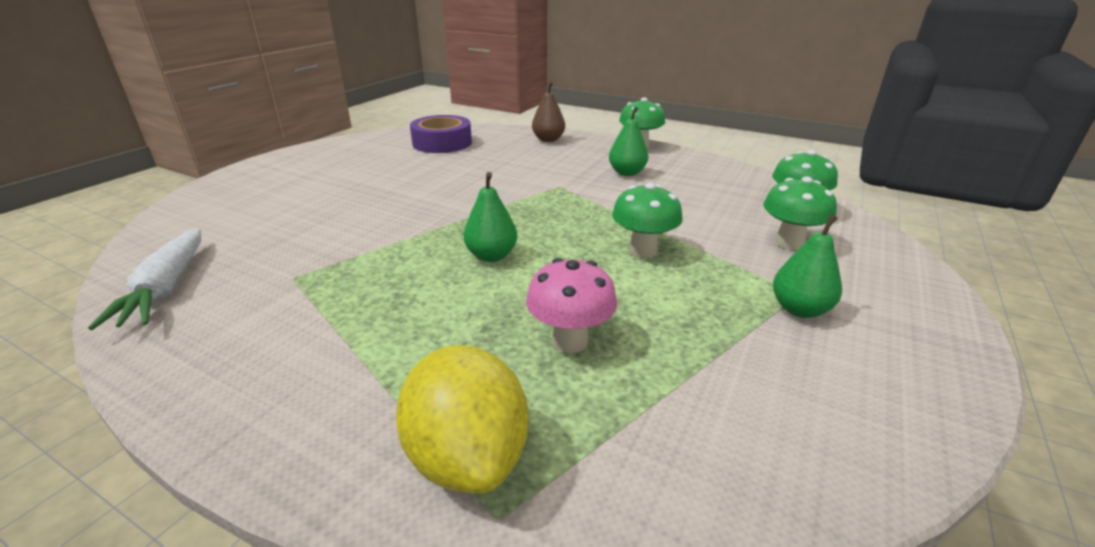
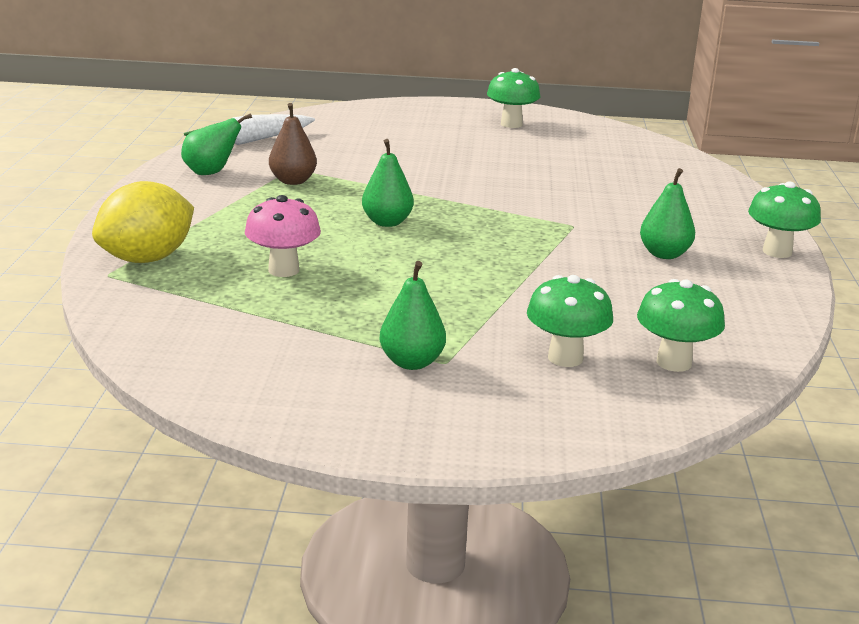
camera: 65 degrees right, 5 degrees down
(227, 338) = (211, 173): none -> green pear
(442, 143) = (620, 153): purple tape -> none
(548, 140) = (715, 199): brown pear -> brown pear (293, 181)
(643, 250) = (462, 282): green mushroom -> green mushroom (511, 124)

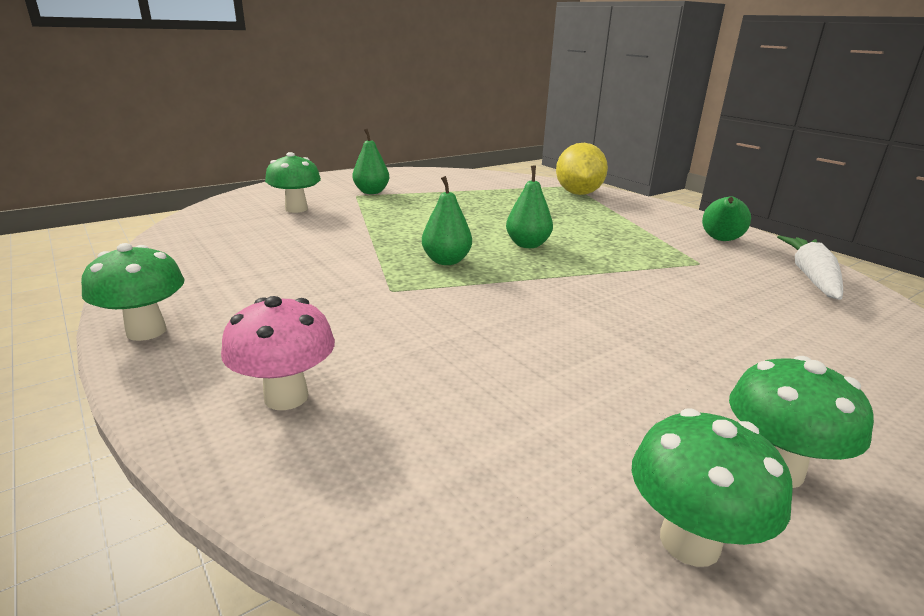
camera: 140 degrees right, 0 degrees up
(283, 270) = (509, 205): pink mushroom -> pink mushroom (286, 397)
(293, 181) = (664, 253): brown pear -> none
(664, 254) = (277, 288): green pear -> green pear (446, 261)
(674, 362) = (228, 221): green mushroom -> green mushroom (689, 542)

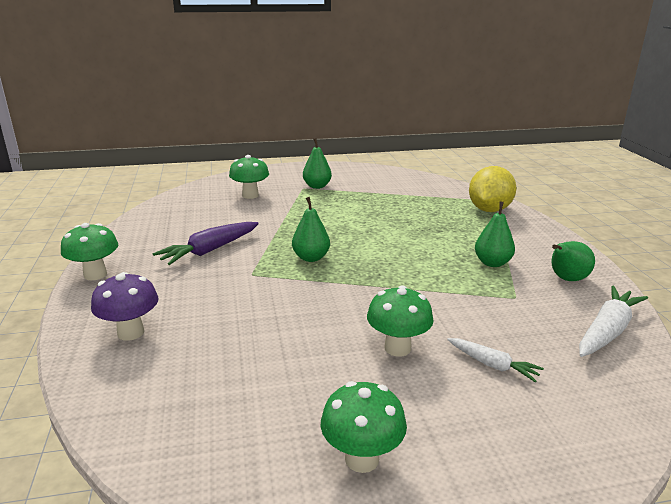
camera: 25 degrees right, 0 degrees up
(286, 397) = (131, 332): pink mushroom -> purple mushroom
(303, 273) = (210, 250): none -> purple carrot
(527, 245) = (387, 254): green pear -> green pear (492, 263)
(689, 542) = (257, 476): green mushroom -> green mushroom (397, 348)
(764, 329) = (492, 365): none -> white carrot

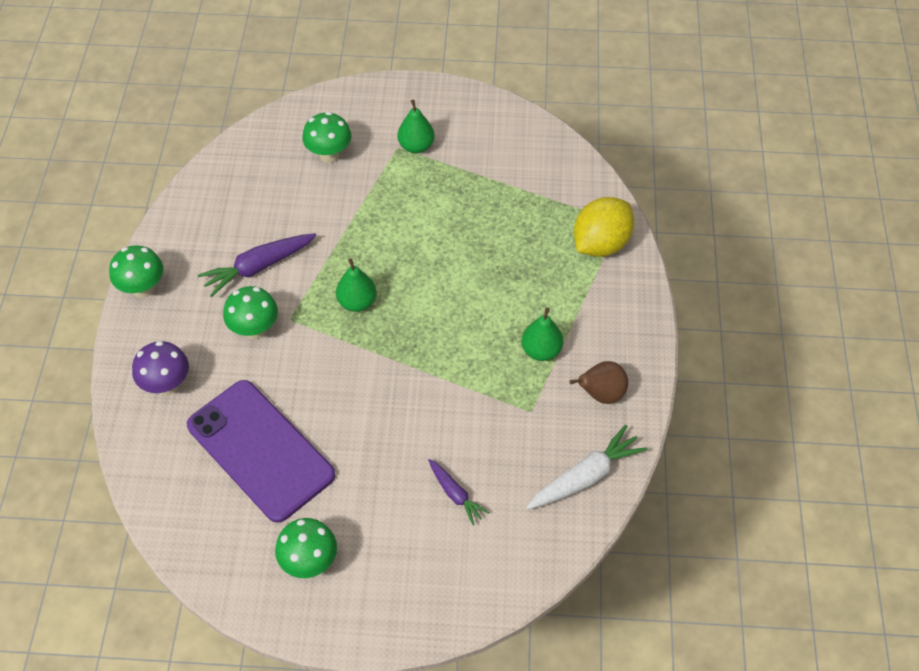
camera: 15 degrees right, 30 degrees up
(255, 365) = (260, 450): none -> purple phone
(397, 348) = (385, 455): green mushroom -> green mushroom (255, 329)
(492, 365) = (455, 494): white carrot -> purple carrot
(566, 279) = (601, 394): green pear -> brown pear

